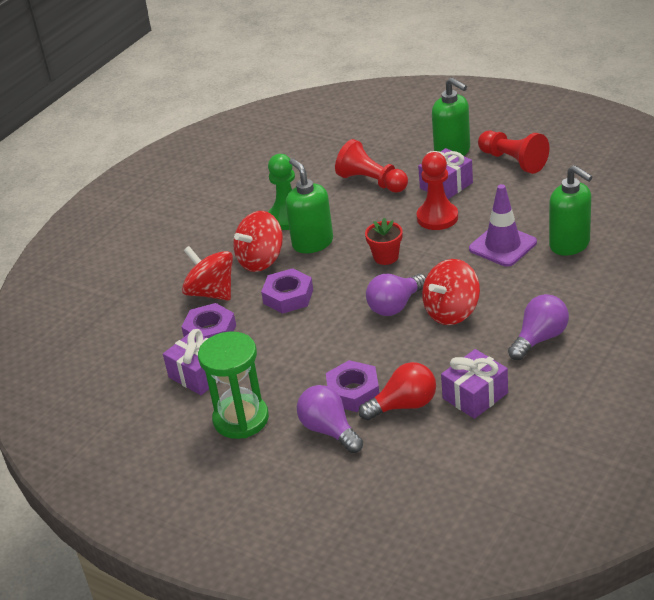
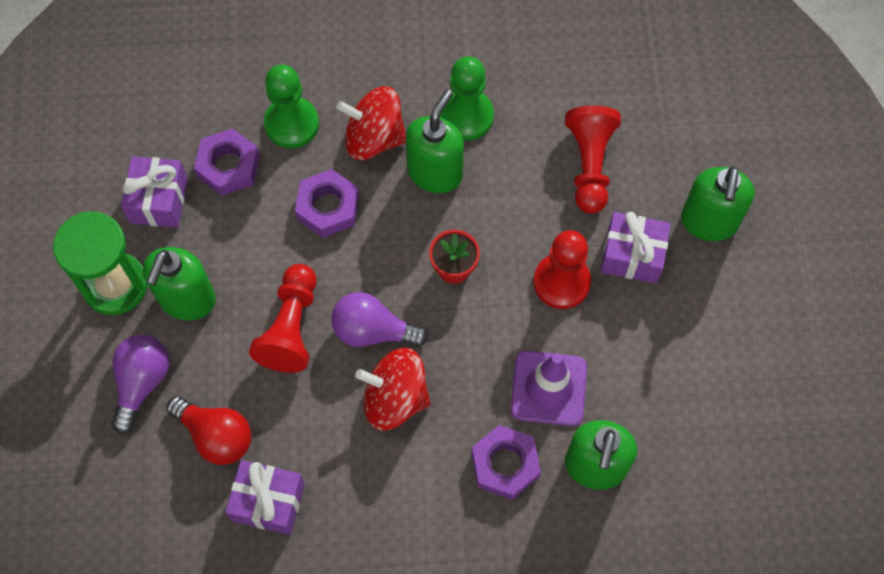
camera: 50 degrees right, 30 degrees up
(211, 293) = (291, 124): red spinning top -> green pawn
(288, 386) = (187, 300): none -> green soap dispenser
(353, 392) = (211, 371): purple nut -> purple nut (505, 464)
(513, 161) = (732, 306): red pawn -> red pawn (291, 327)
(539, 338) = (399, 521): purple light bulb -> none

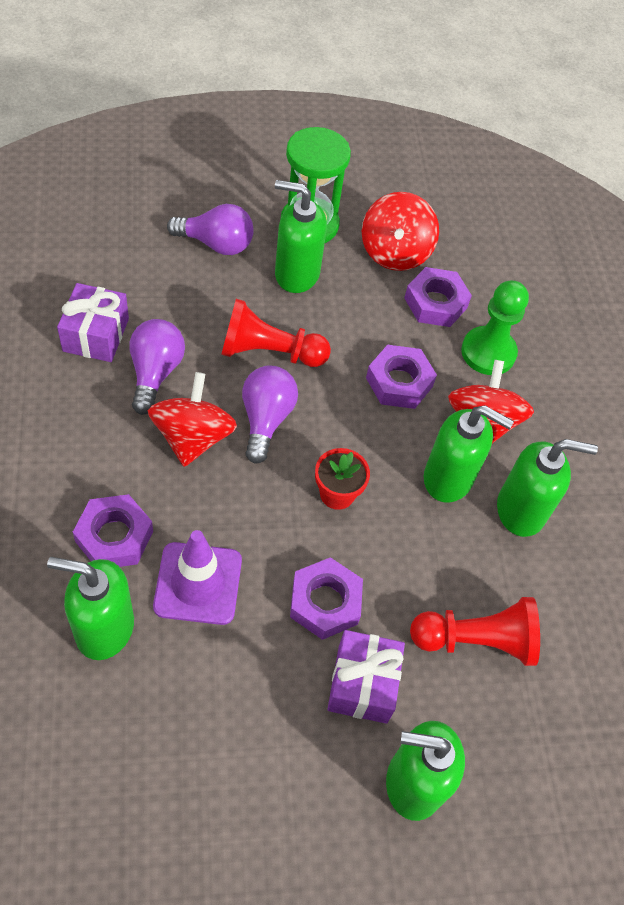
camera: 80 degrees right, 10 degrees down
(159, 200) = (395, 252): purple gift -> red spinning top
(216, 436) = (163, 296): red light bulb -> none
(318, 438) = (155, 373): none -> purple light bulb
(466, 116) = (521, 510): green pawn -> green soap dispenser
(561, 282) = (325, 602): red pawn -> purple nut

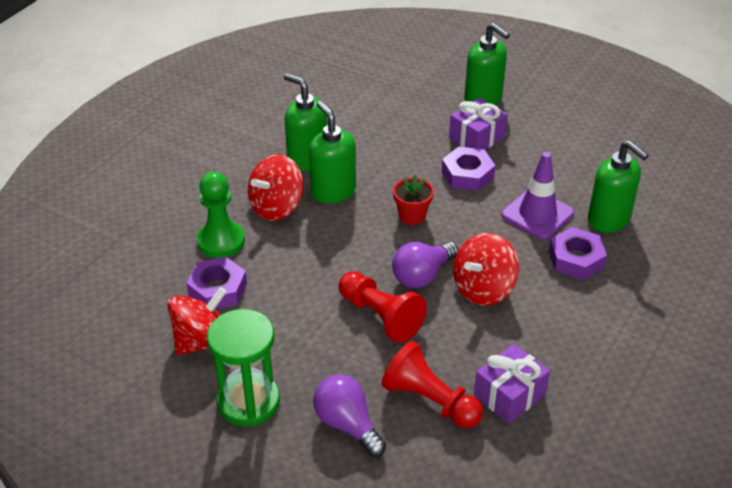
camera: 135 degrees left, 15 degrees down
(155, 373) = (480, 343): purple light bulb -> none
(296, 274) = (303, 364): green soap dispenser -> none
(399, 382) = (305, 253): purple nut -> none
(476, 640) = (398, 126): red pawn -> red pawn (430, 401)

